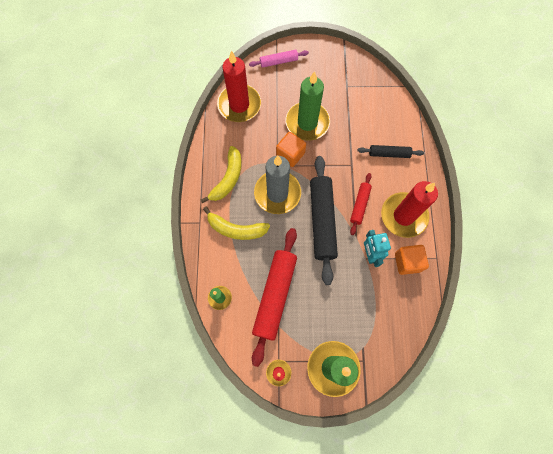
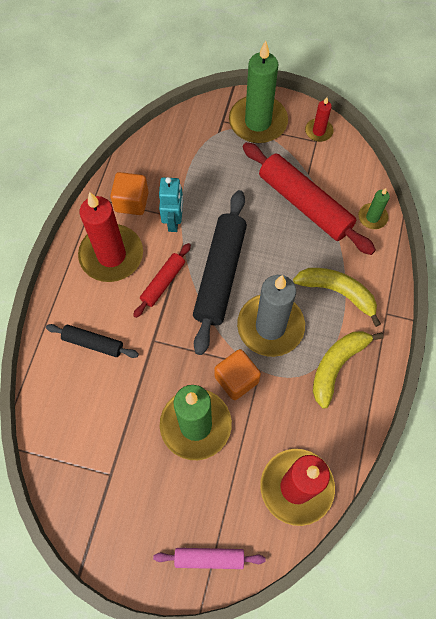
camera: 165 degrees left, 5 degrees down
(275, 296) = (304, 204): red rolling pin -> red rolling pin turned 75 degrees counterclockwise

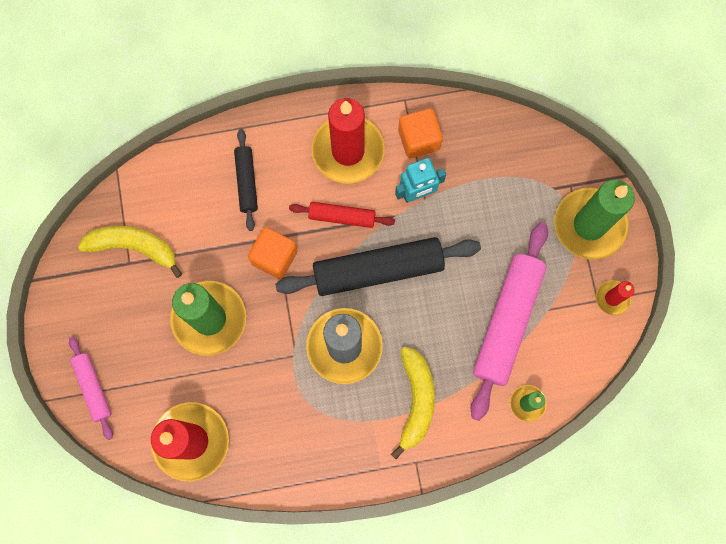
camera: 65 degrees right, 10 degrees up
(236, 379) = (272, 337): orange cube -> orange cube (274, 257)
(304, 204) = (507, 322): red rolling pin -> pink rolling pin
(337, 365) = (332, 432): yellow banana -> yellow banana (134, 247)

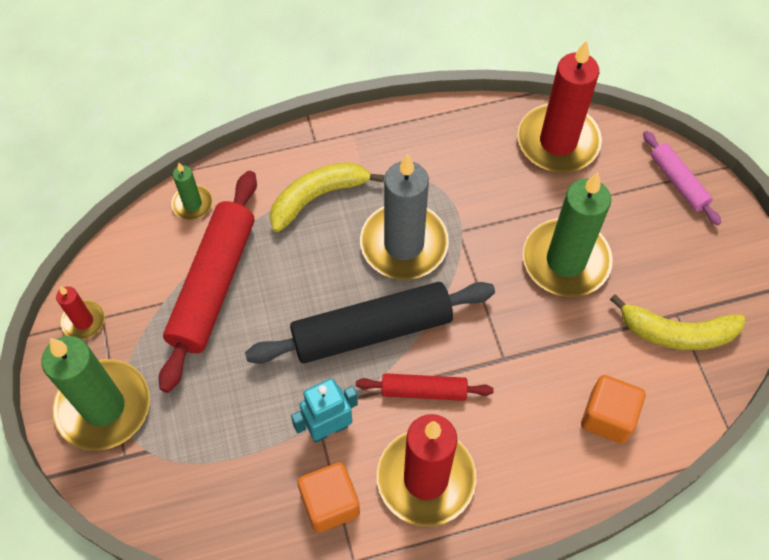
camera: 175 degrees right, 15 degrees down
(246, 182) = (554, 425): black rolling pin -> none
(274, 257) = (501, 335): orange cube -> orange cube (607, 417)
(416, 401) = (318, 197): yellow banana -> yellow banana turned 60 degrees clockwise
(507, 322) = (213, 285): pink rolling pin -> red rolling pin

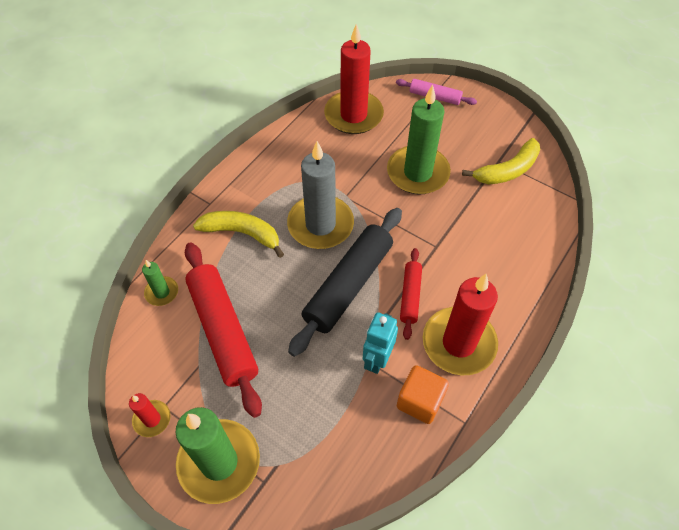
camera: 40 degrees left, 5 degrees down
(318, 197) = (242, 233): yellow banana -> yellow banana turned 90 degrees clockwise
(423, 391) = (410, 296): red rolling pin -> red rolling pin turned 45 degrees counterclockwise
(607, 417) = (517, 236): orange cube -> none

